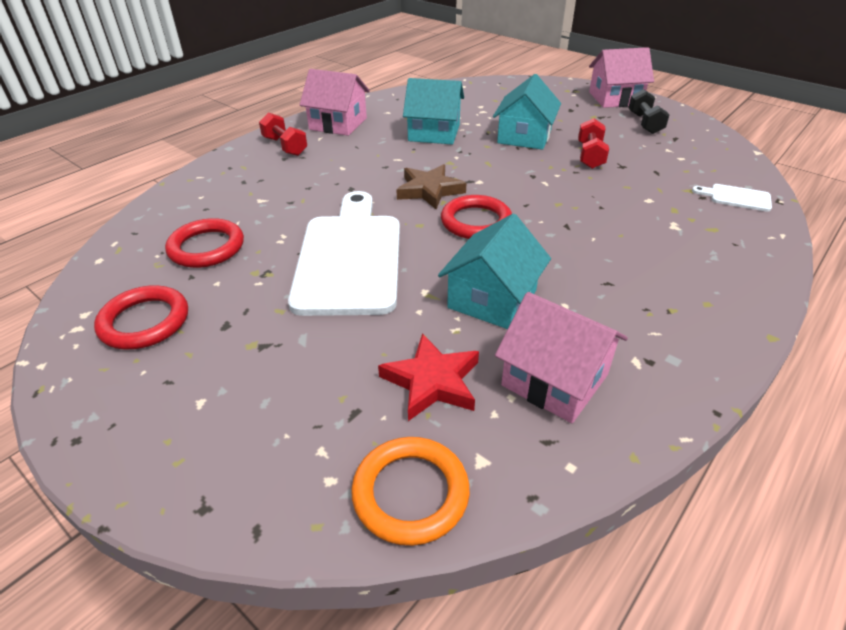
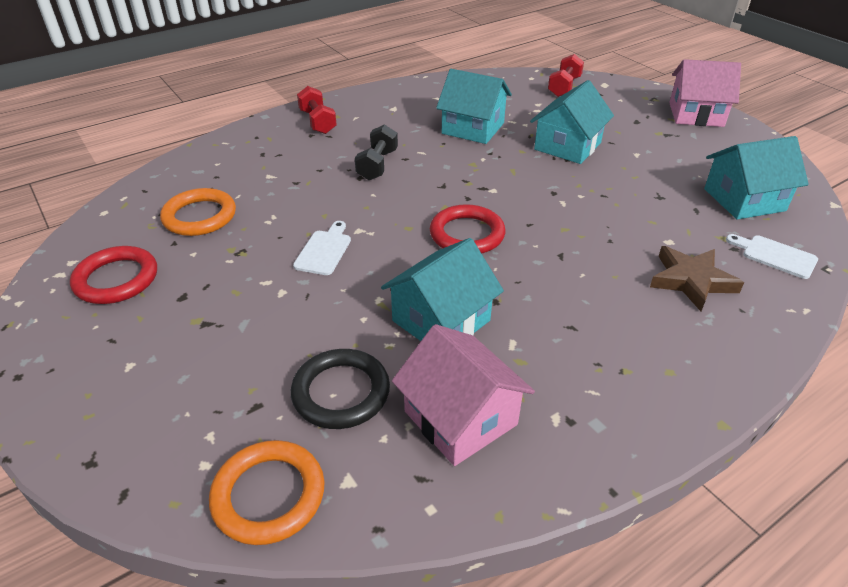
camera: 15 degrees right, 0 degrees up
(206, 247) = (199, 216): red ring -> orange ring
(338, 124) = (380, 104): pink house -> none
(350, 257) = (324, 250): white cutting board -> white cutting board, size x0.41
(429, 190) = (436, 192): brown star -> brown star (691, 281)
(432, 381) = (341, 392): red star -> black ring
(590, 156) = (629, 179): red dumbbell -> red dumbbell (564, 87)
(645, 123) = (715, 149): black dumbbell -> black dumbbell (377, 165)
(688, 158) = (744, 200): none -> turquoise house

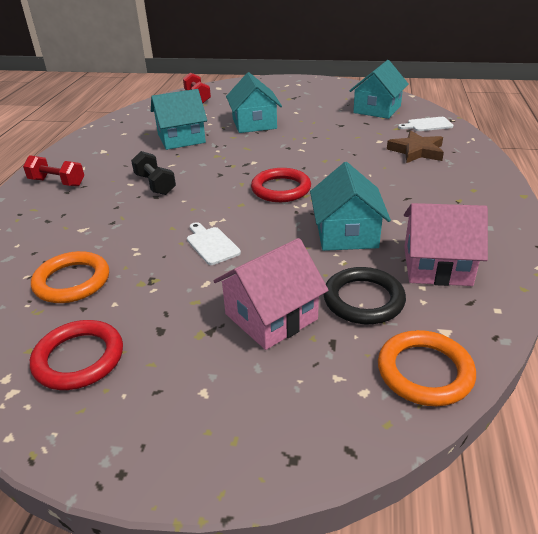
camera: 45 degrees left, 5 degrees down
(696, 114) = (291, 83): pink house -> pink house (271, 316)

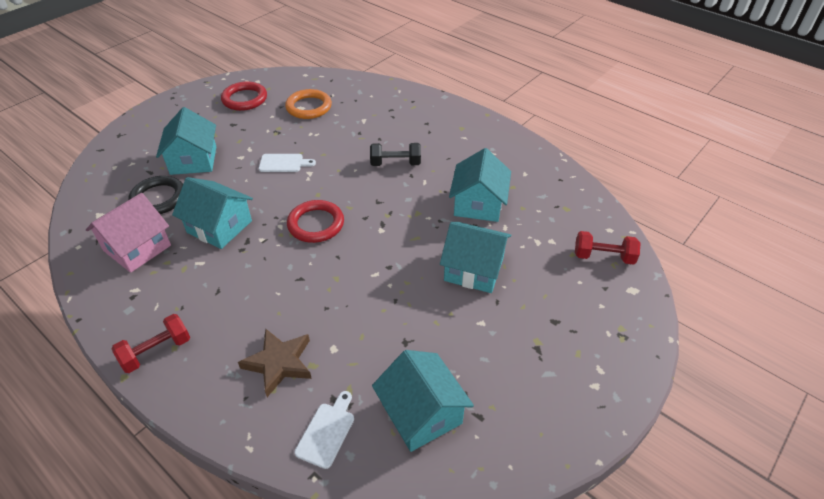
camera: 120 degrees right, 10 degrees up
(57, 182) = (447, 121): red dumbbell -> red dumbbell (156, 351)
(271, 316) = (193, 160): pink house -> turquoise house
(424, 372) = (94, 191): orange ring -> none

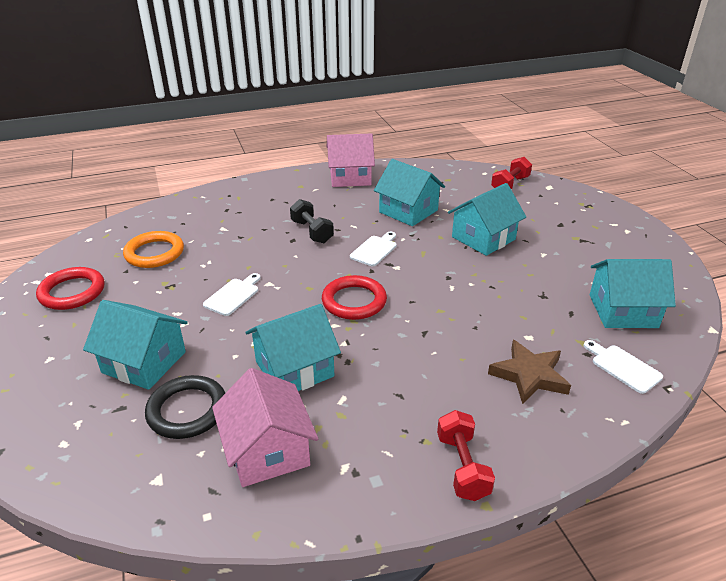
camera: 60 degrees left, 10 degrees down
(395, 163) = (312, 232): black dumbbell -> black dumbbell turned 60 degrees counterclockwise
(397, 208) = (375, 250): none -> white cutting board
(504, 147) = (350, 177): none -> pink house

